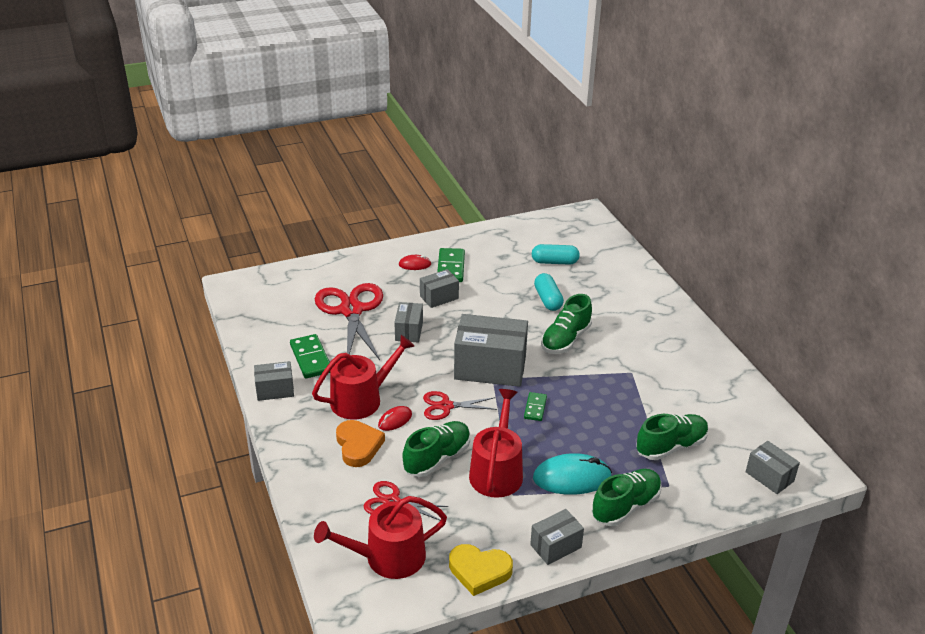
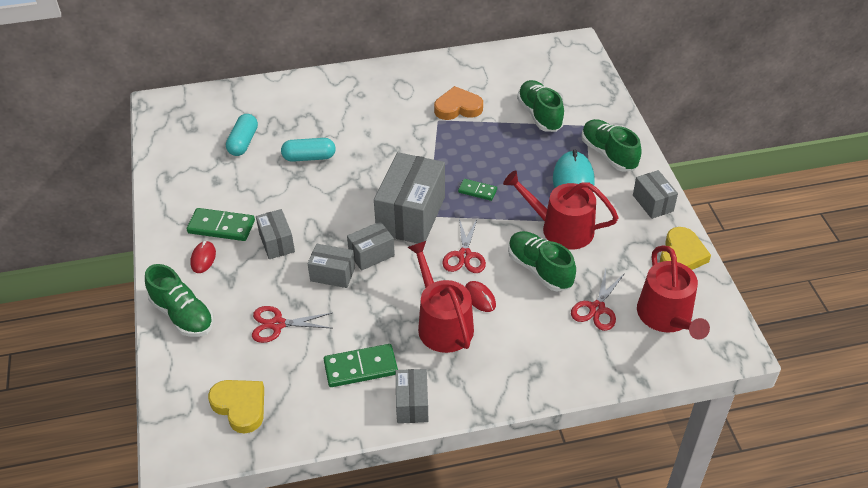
camera: 80 degrees left, 10 degrees up
(272, 305) = (240, 406): none -> yellow heart
(351, 310) = (277, 324): red scissors -> red scissors, size x0.53
(358, 446) = (515, 330): orange heart -> orange heart (458, 108)
(565, 340) = (379, 155): green shoe -> green shoe (183, 315)
(769, 476) = (579, 70): grey box -> grey box (371, 254)

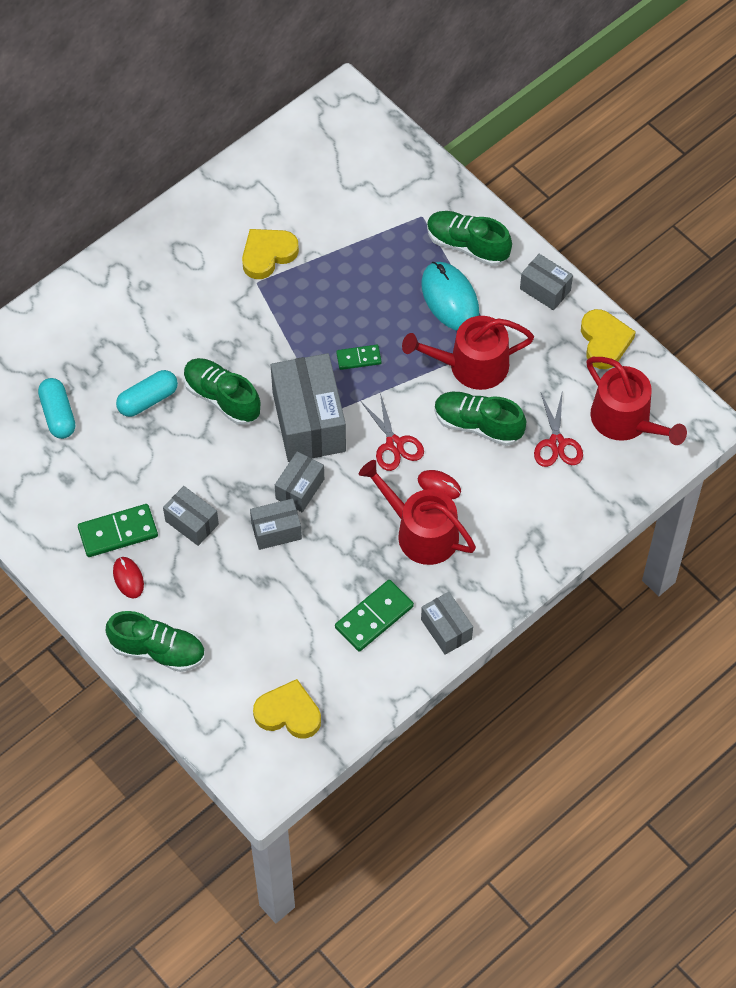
camera: 30 degrees left, 15 degrees up
(277, 324) = (261, 613): red scissors -> none
(458, 108) = (268, 254): orange heart -> yellow heart
(539, 115) = (364, 224): green shoe -> green shoe (222, 398)

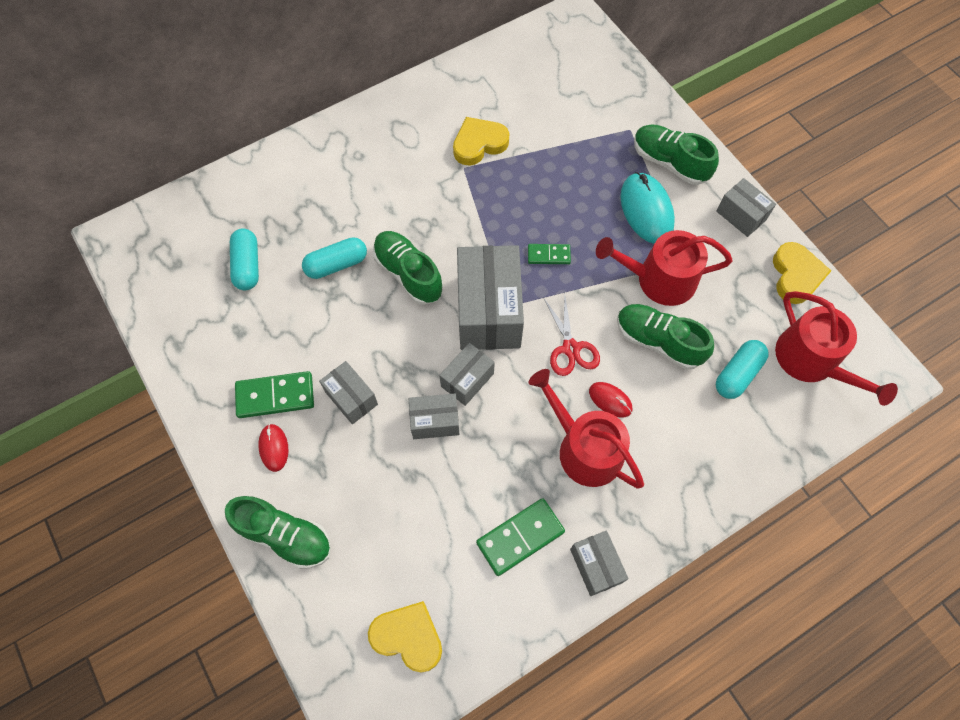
camera: 10 degrees right, 5 degrees up
(556, 443) = (737, 374): red scissors -> turquoise capsule

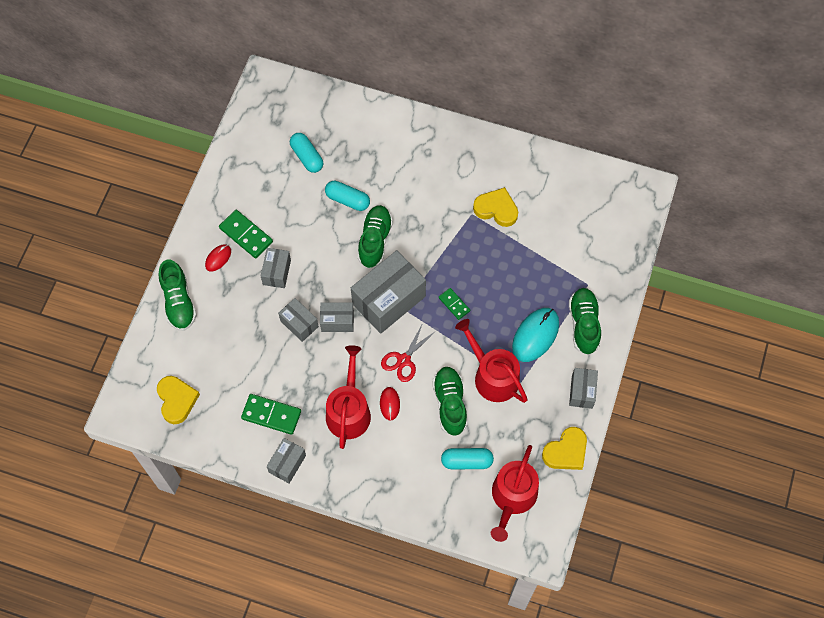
camera: 50 degrees right, 0 degrees up
(247, 265) = (307, 157): turquoise capsule -> turquoise capsule turned 75 degrees counterclockwise

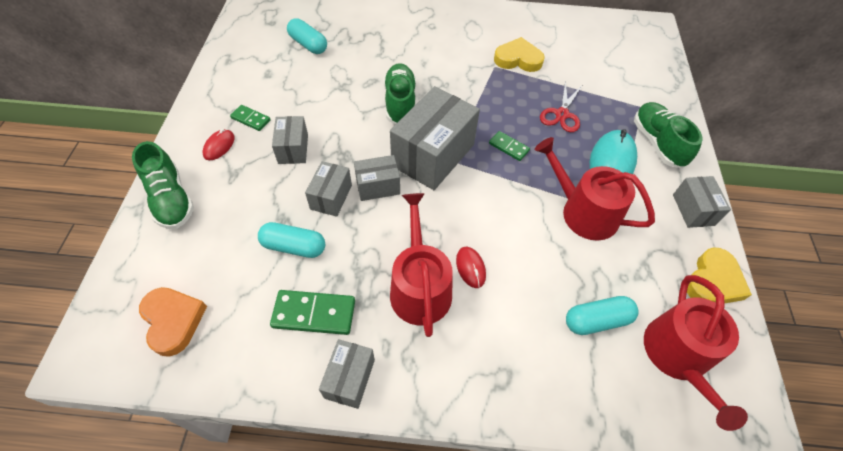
camera: 15 degrees left, 10 degrees down
(177, 400) = (173, 321): yellow heart -> orange heart
(246, 235) = (251, 119): green domino -> green domino, size x0.60
(299, 324) = (331, 197): grey box -> grey box turned 75 degrees clockwise
(347, 200) = (360, 73): turquoise capsule -> turquoise capsule (294, 246)
(403, 360) = (471, 214): red scissors -> red scissors (561, 114)
(450, 404) = (546, 253): green shoe -> none

